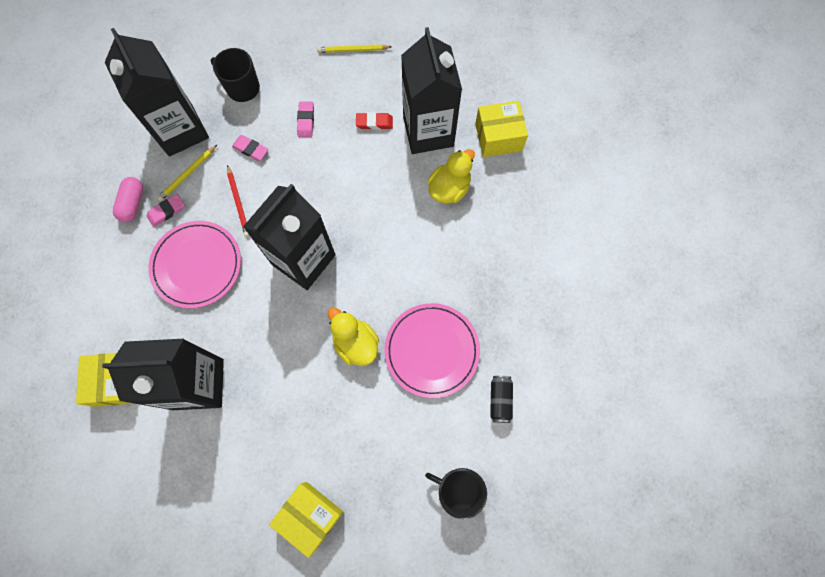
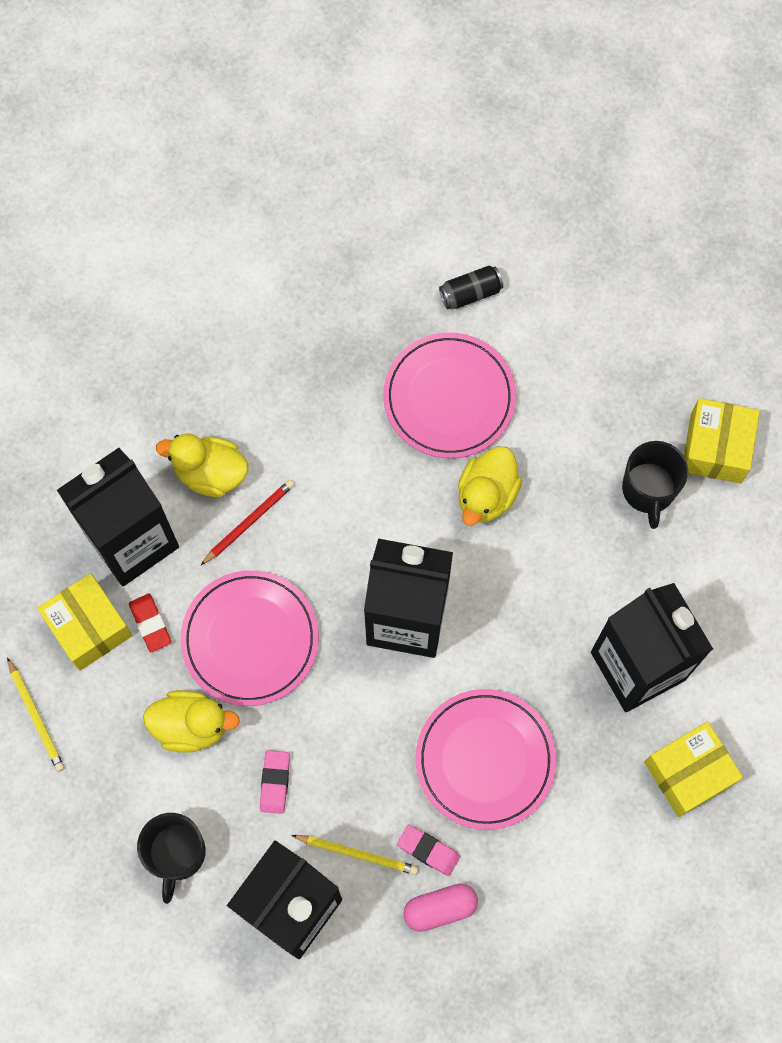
camera: 115 degrees left, 0 degrees up
(238, 202) = (365, 754): red pencil -> red pencil (249, 522)
(306, 121) = (191, 725): pink eraser -> yellow duck
(338, 169) = (250, 639): none -> pink plate
(457, 489) = (599, 298): black mug -> black mug (648, 490)
(498, 137) = (98, 440): yellow box -> yellow box (89, 627)

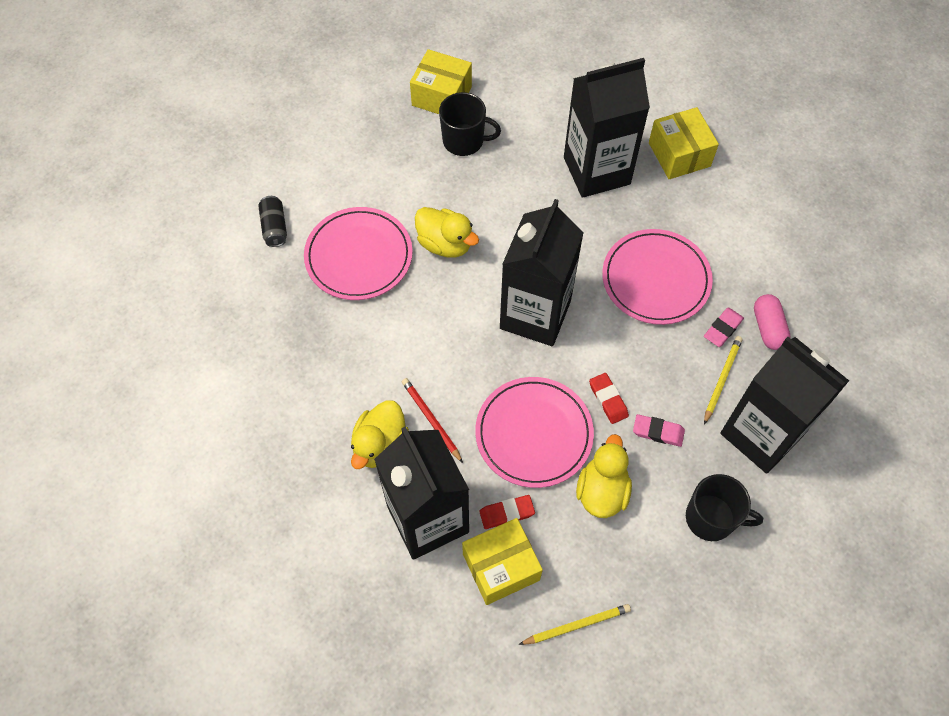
camera: 80 degrees left, 10 degrees down
(307, 719) = (608, 400): none -> red eraser

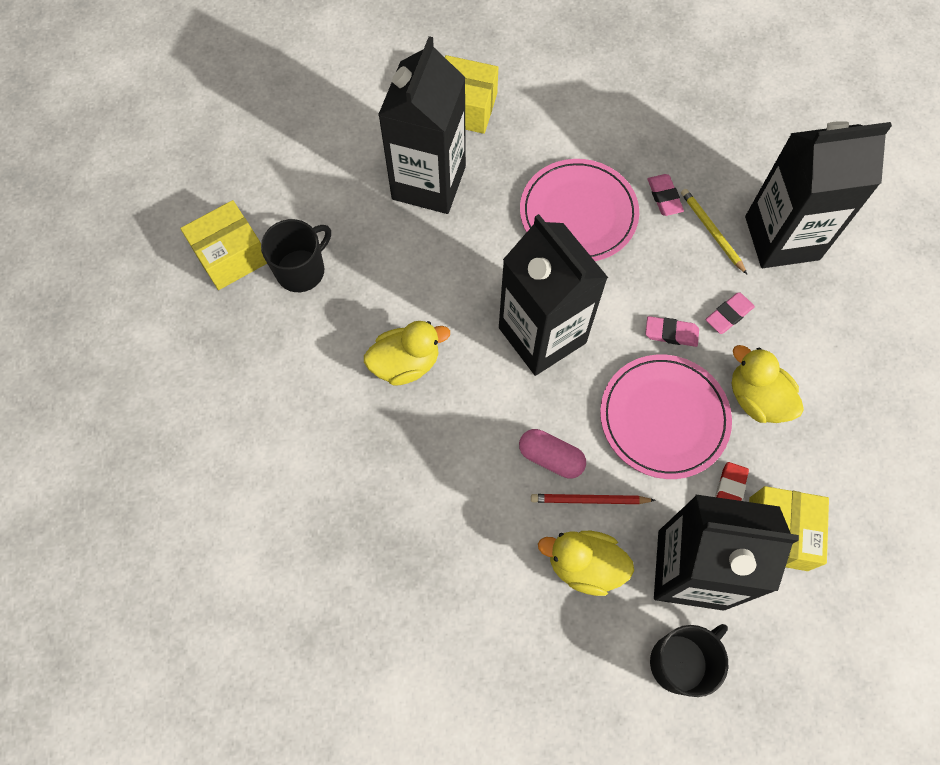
camera: 55 degrees left, 5 degrees up
(274, 227) = (256, 516): black can -> none
(359, 256) = (357, 453): pink plate -> none
(380, 445) = (584, 565): yellow duck -> yellow duck turned 135 degrees clockwise
(576, 625) = (870, 504): yellow pencil -> none
(608, 400) = (671, 333): red eraser -> pink eraser
(711, 518) = (834, 329): black mug -> black mug (679, 662)
(768, 328) = (687, 163): pink capsule -> pink capsule (551, 457)

